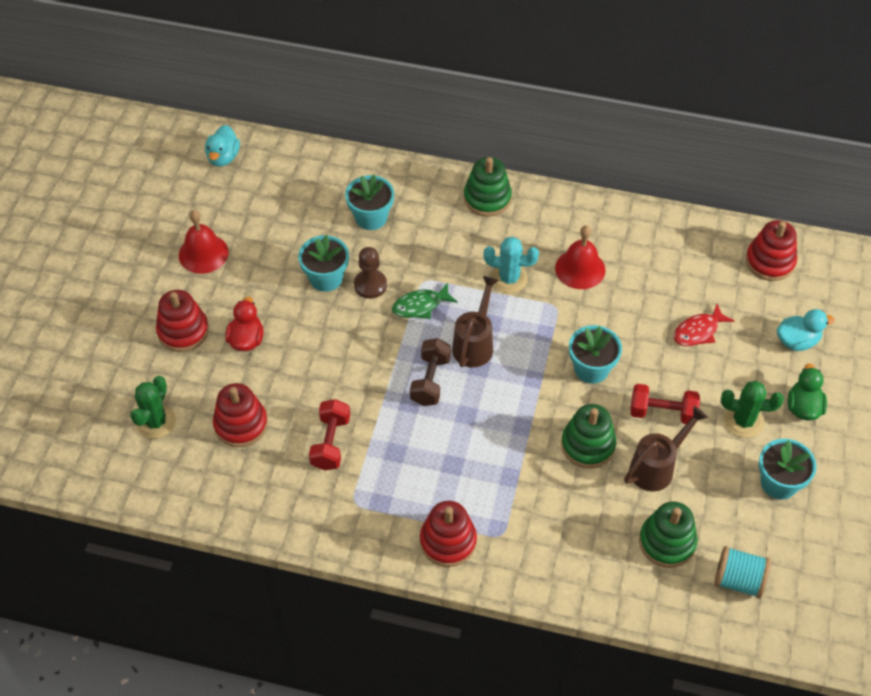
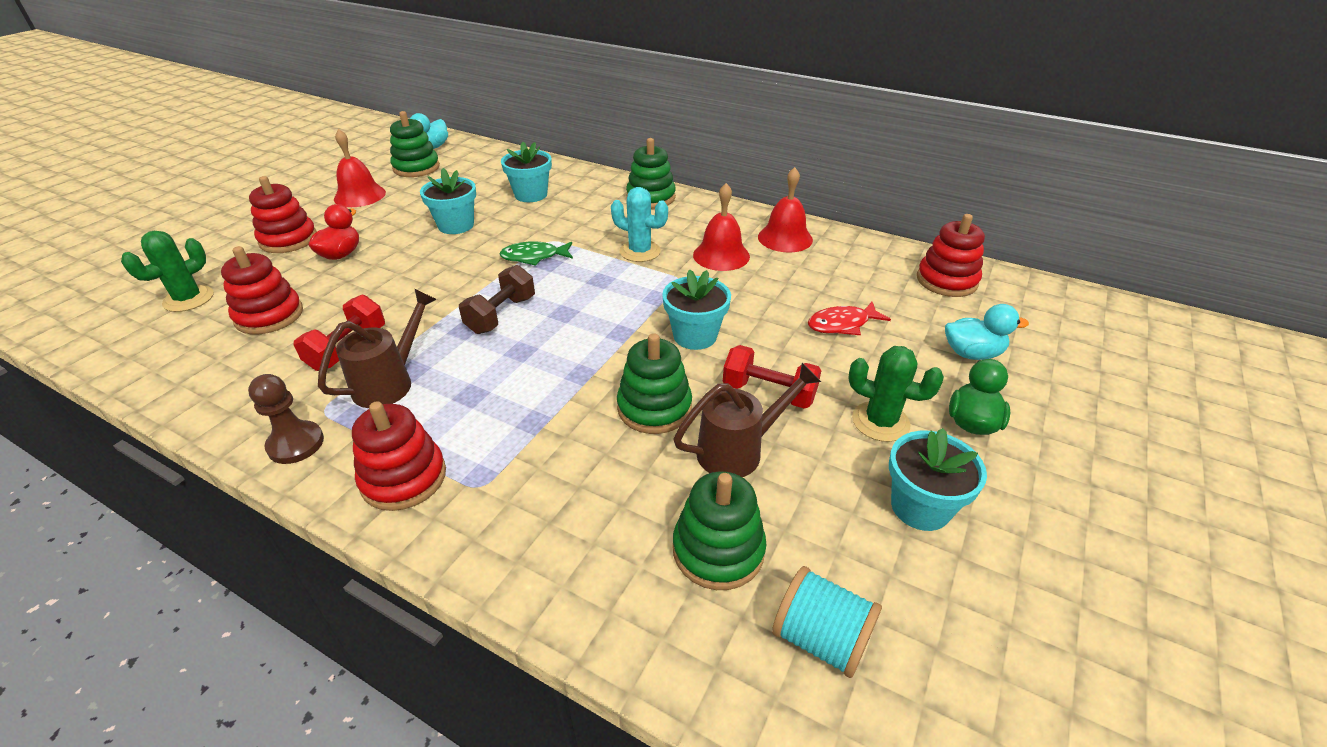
camera: 15 degrees right, 15 degrees down
(230, 197) = (416, 168): none -> green stacking toy
(370, 285) = (495, 236): brown pawn -> brown pawn (296, 444)
(474, 344) = (571, 294): brown watering can -> brown watering can (389, 382)
(627, 233) = (785, 238): none -> red bell

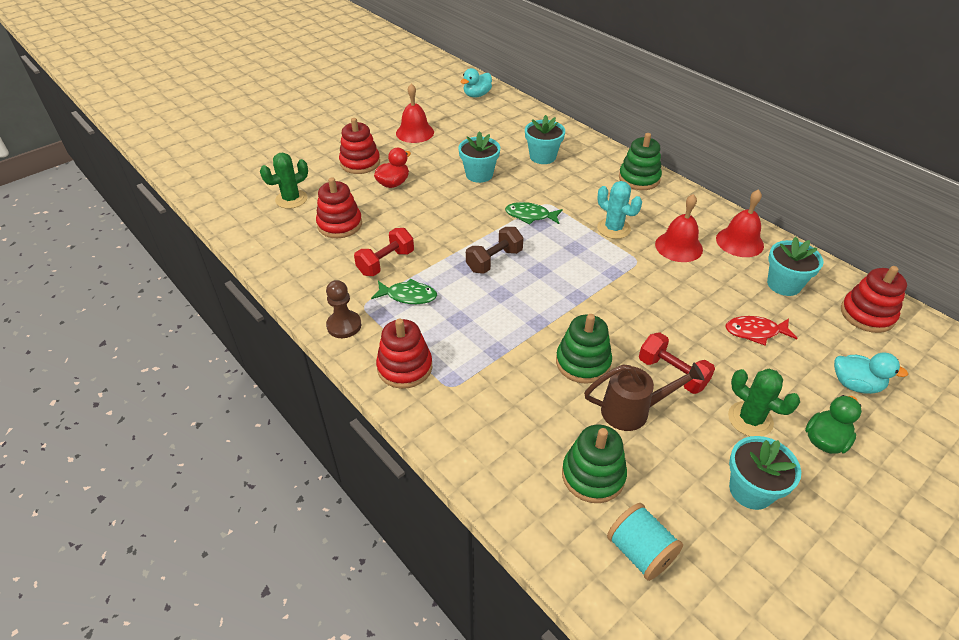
camera: 20 degrees right, 5 degrees up
(389, 382) = (408, 296): brown watering can -> green fish
(416, 168) = (461, 113): green stacking toy -> none
(695, 336) = (632, 313): turquoise flower pot -> turquoise flower pot (784, 284)

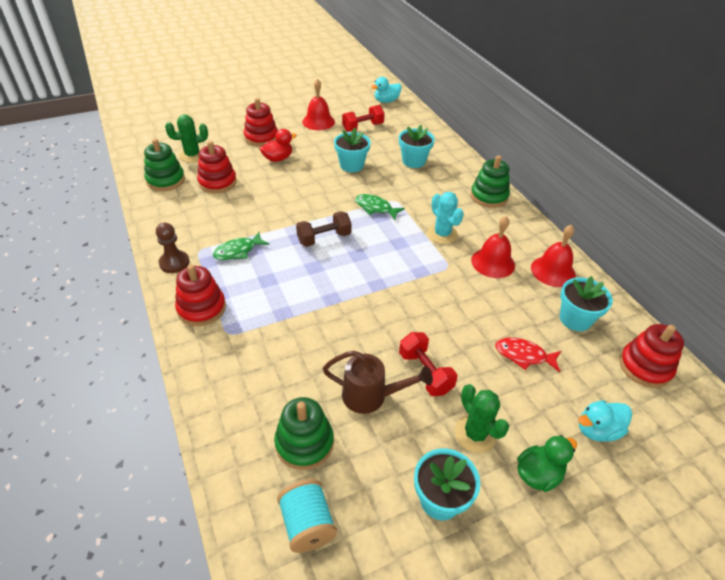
camera: 15 degrees right, 0 degrees up
(386, 263) = (235, 220): red dumbbell -> red dumbbell (363, 127)
(408, 296) = (238, 251): green fish -> green fish turned 120 degrees clockwise
(583, 362) = (351, 342): green stacking toy -> green stacking toy (165, 180)
(855, 384) = (597, 430): turquoise duck -> turquoise duck turned 120 degrees clockwise

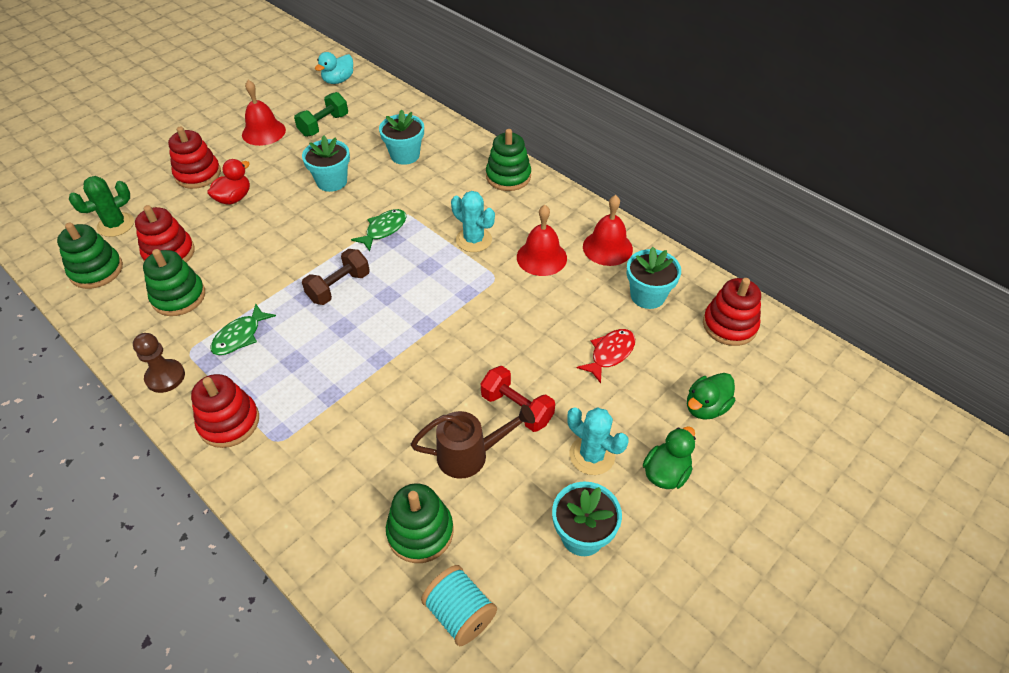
camera: 20 degrees left, 5 degrees up
(210, 212) = (179, 297): none -> green stacking toy
(363, 127) = (324, 125): red dumbbell -> green dumbbell
(375, 208) = (384, 229): green fish -> green fish turned 120 degrees clockwise
(475, 434) = (592, 455): green cactus -> turquoise cactus
(523, 355) = (610, 354): red fish -> red fish turned 135 degrees clockwise
(597, 430) = (706, 407): turquoise duck -> green duck

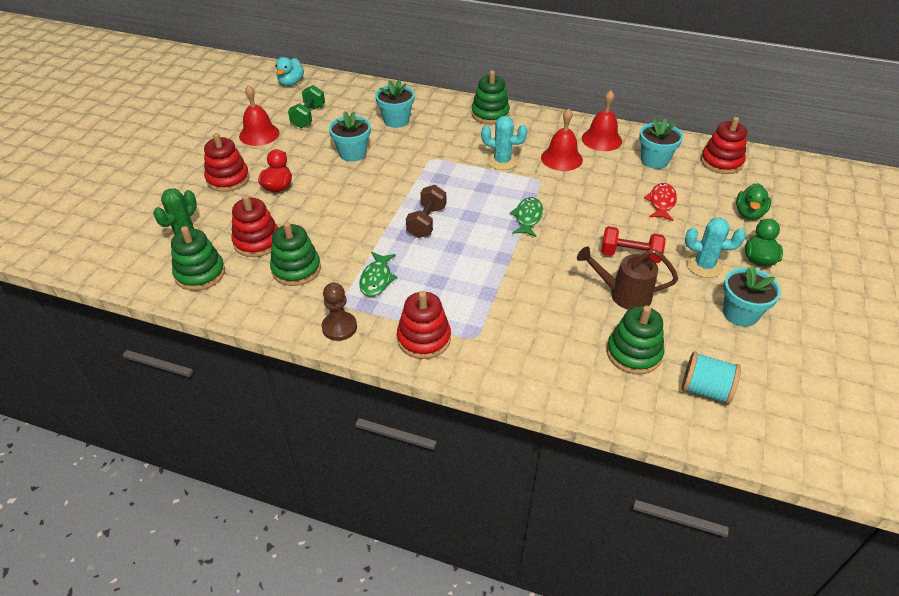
camera: 25 degrees left, 5 degrees down
(384, 229) = (426, 174): green fish -> green fish (528, 217)
(470, 455) = (624, 294): brown watering can -> brown watering can turned 135 degrees counterclockwise

